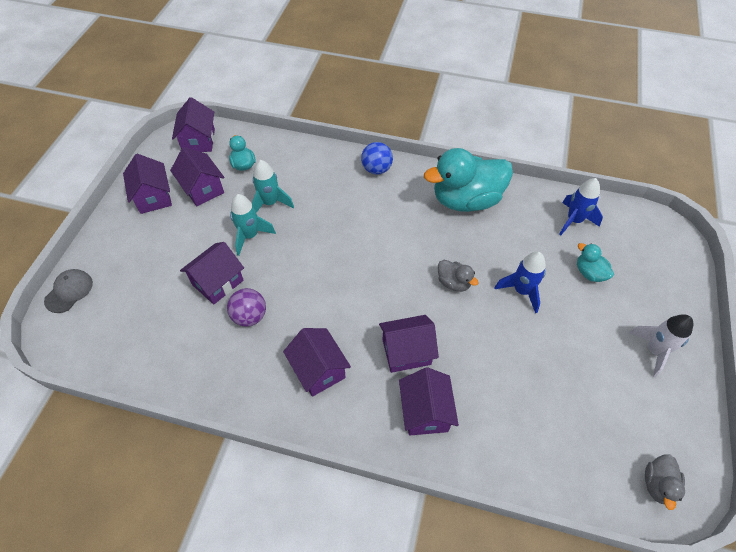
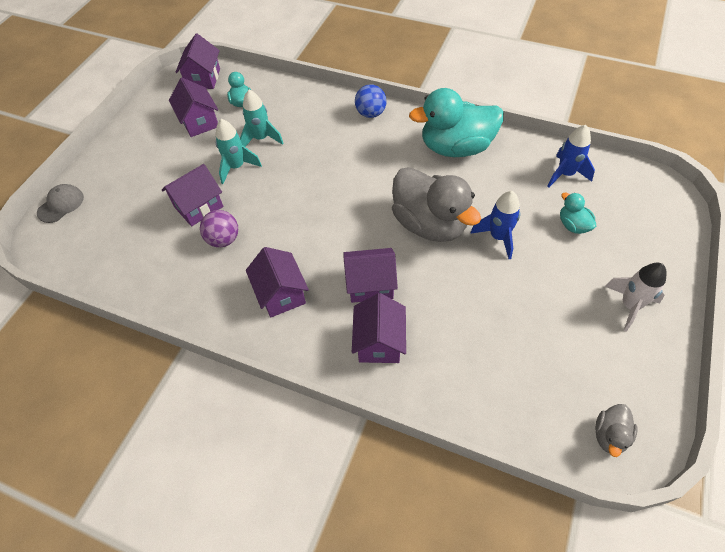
camera: 10 degrees right, 0 degrees up
(153, 197) = (152, 126): purple house -> none
(453, 283) = (429, 224): grey duck -> grey duck, size x2.22

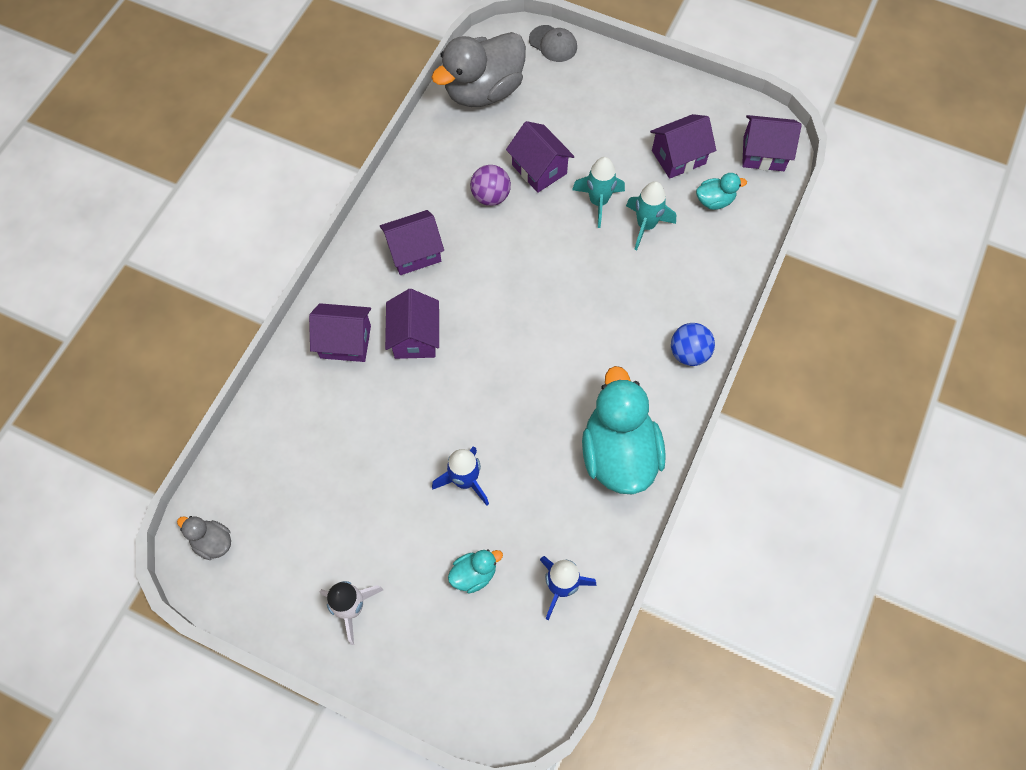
camera: 90 degrees right, 10 degrees up
(429, 224) = (492, 406): grey duck -> grey duck (483, 91)

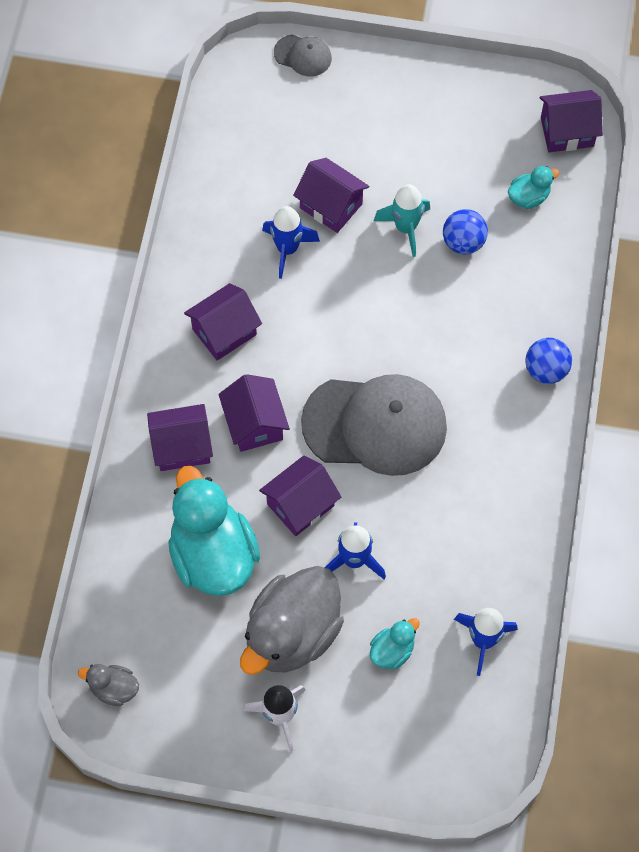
camera: 15 degrees left, 0 degrees up
(483, 91) = (242, 129): grey duck -> grey duck (292, 633)
(490, 196) = (287, 249): purple ball -> blue rocket
(521, 364) = (375, 425): none -> grey cap
(618, 454) = (502, 492): turquoise duck -> turquoise duck (213, 555)
(646, 225) = (463, 242): turquoise rocket -> blue ball
(678, 157) = (477, 157): purple house -> purple house (300, 505)

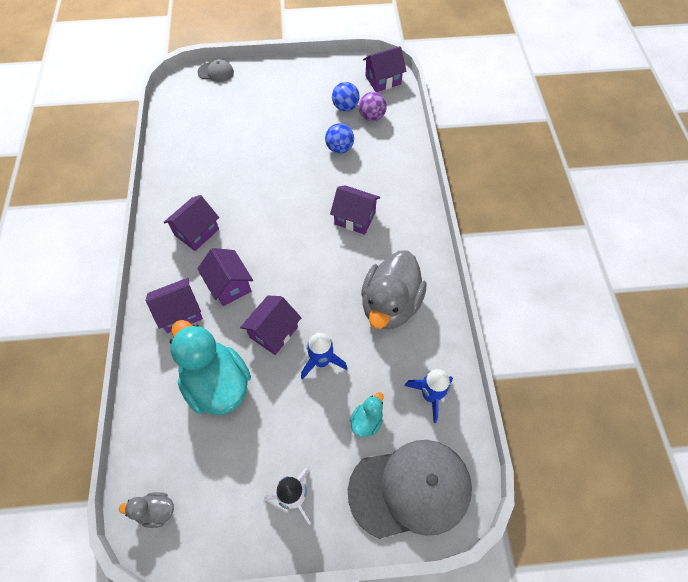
camera: 15 degrees left, 5 degrees down
(287, 249) = (229, 175): blue rocket -> none
(292, 633) = (289, 427): grey duck -> grey duck (390, 304)
(331, 206) = (251, 145): purple house -> purple house (355, 218)
(375, 425) = (312, 267): grey cap -> grey cap (410, 489)
(405, 228) = (301, 148): turquoise rocket -> none
(529, 197) = (371, 117): turquoise duck -> purple ball
(546, 370) = (414, 208): blue ball -> blue ball (345, 107)

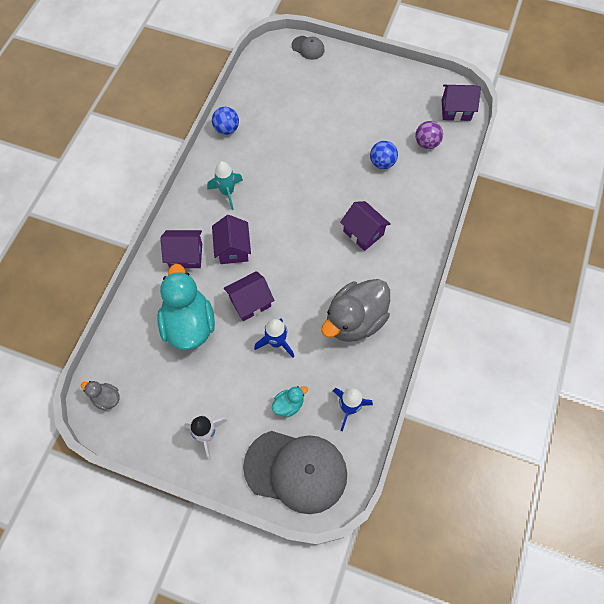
camera: 25 degrees right, 5 degrees up
(196, 232) = (227, 192): purple house -> turquoise rocket
(345, 107) = (407, 124): blue ball -> blue ball (226, 129)

